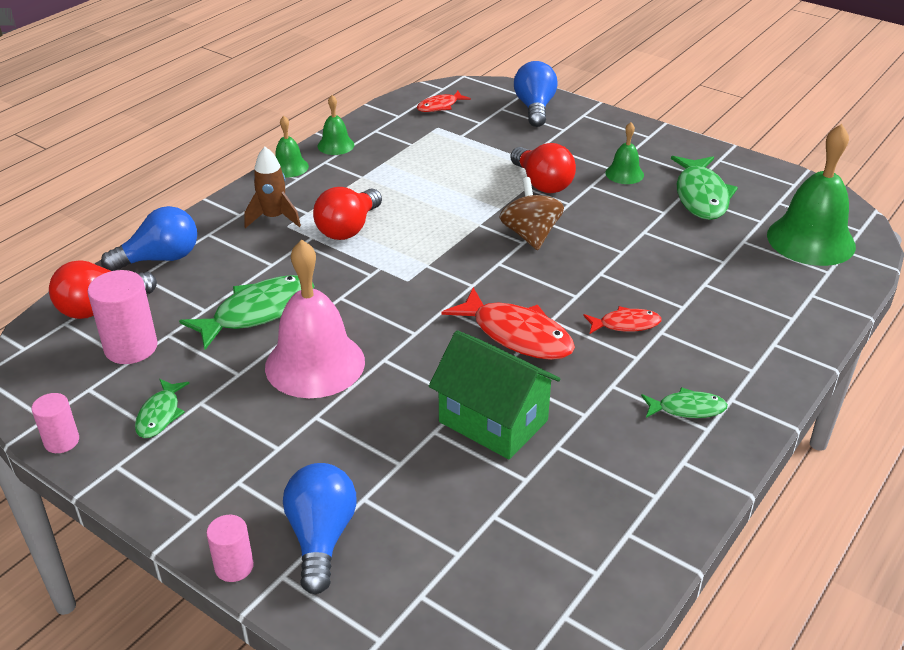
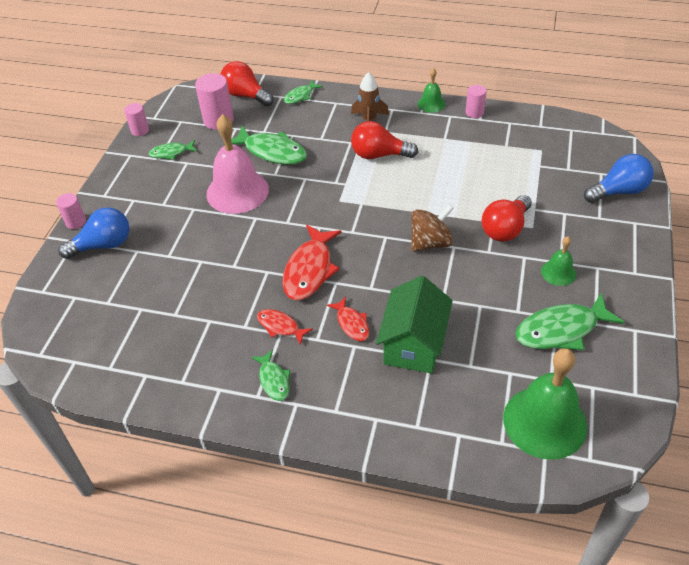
camera: 70 degrees right, 10 degrees up
(160, 259) = (300, 96): blue light bulb -> green fish
(336, 145) = (474, 112): green bell -> pink cylinder
(440, 106) = (573, 141): red fish -> red fish (280, 326)
(493, 421) = (220, 284): green house -> green house (413, 344)

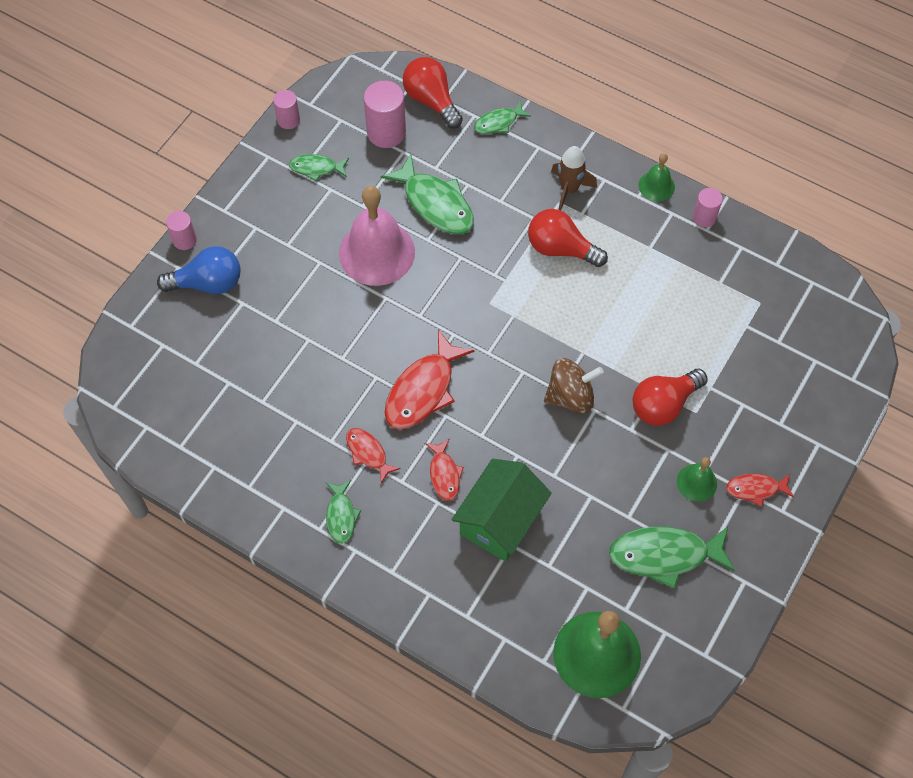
camera: 15 degrees right, 15 degrees up
(606, 264) = (755, 489): none -> red fish
(619, 191) = (823, 394): blue light bulb -> none

